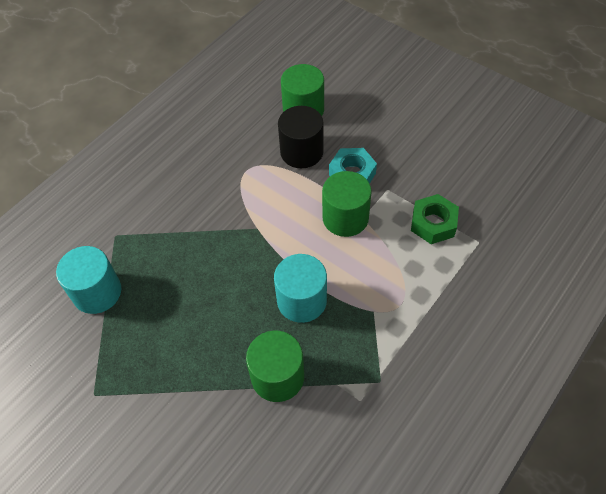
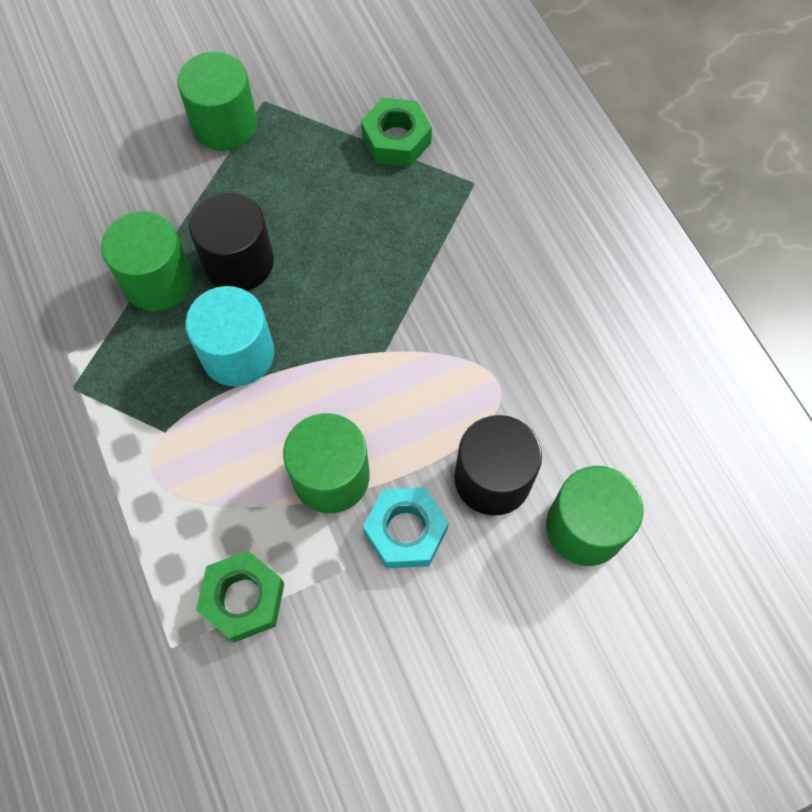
camera: 115 degrees right, 10 degrees up
(97, 292) = (396, 140): turquoise cylinder -> green nut
(127, 409) = (225, 125): none -> green cylinder
(238, 335) = (239, 262): none -> black cylinder

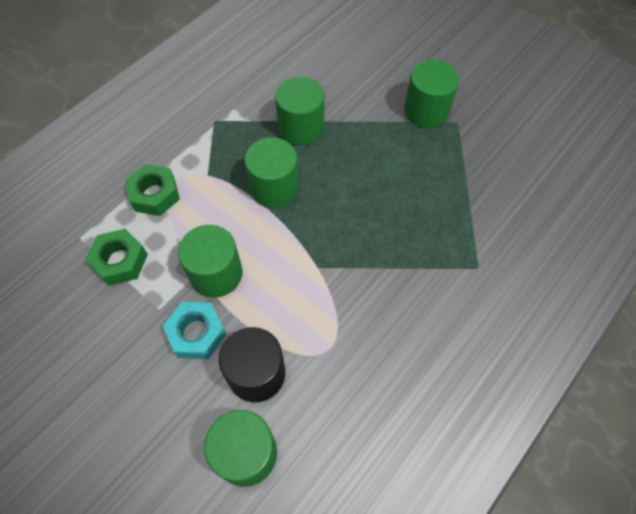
camera: 65 degrees right, 5 degrees down
(238, 354) = (274, 188): turquoise cylinder -> green cylinder
(239, 262) = (336, 161): black cylinder -> none
(396, 140) = (480, 206): green nut -> green nut (155, 195)

